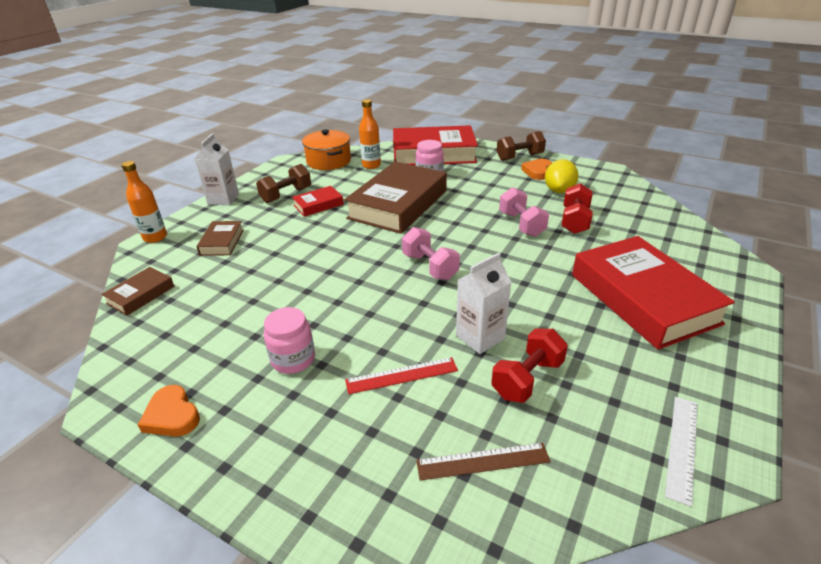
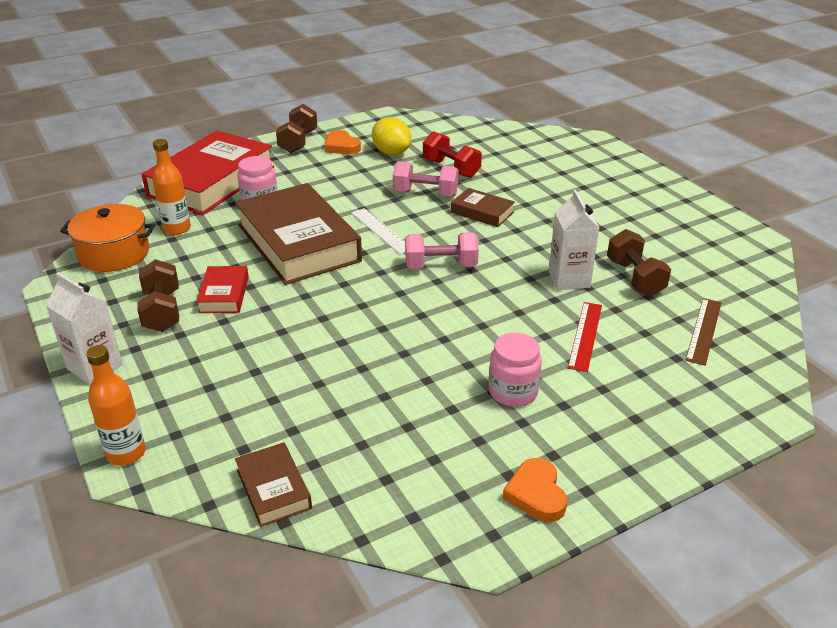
camera: 60 degrees left, 0 degrees up
(172, 416) = (536, 494): orange heart -> orange heart turned 90 degrees clockwise
(222, 242) = (220, 392): brown book -> brown book (482, 212)
(527, 379) = (635, 278): red dumbbell -> brown dumbbell
(643, 298) = (586, 191): red book -> none
(681, 446) = (737, 249): white ruler -> white ruler (381, 231)

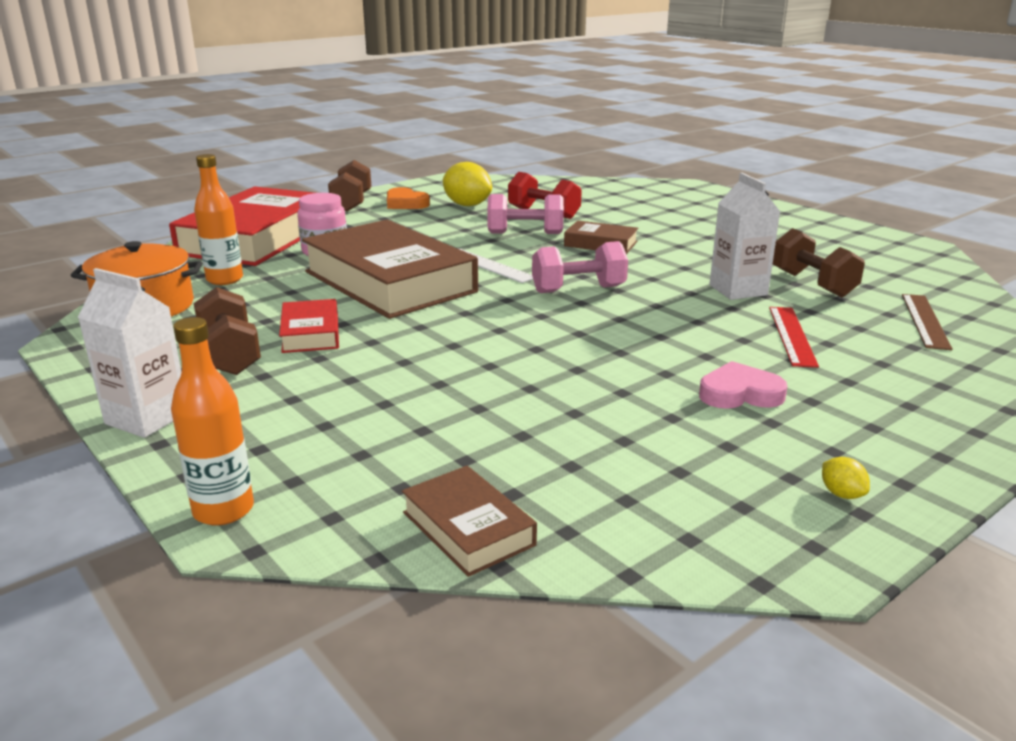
camera: 10 degrees left, 10 degrees down
(513, 392) = (740, 394): pink jar -> pink heart
(536, 494) = (841, 494): orange heart -> yellow lemon

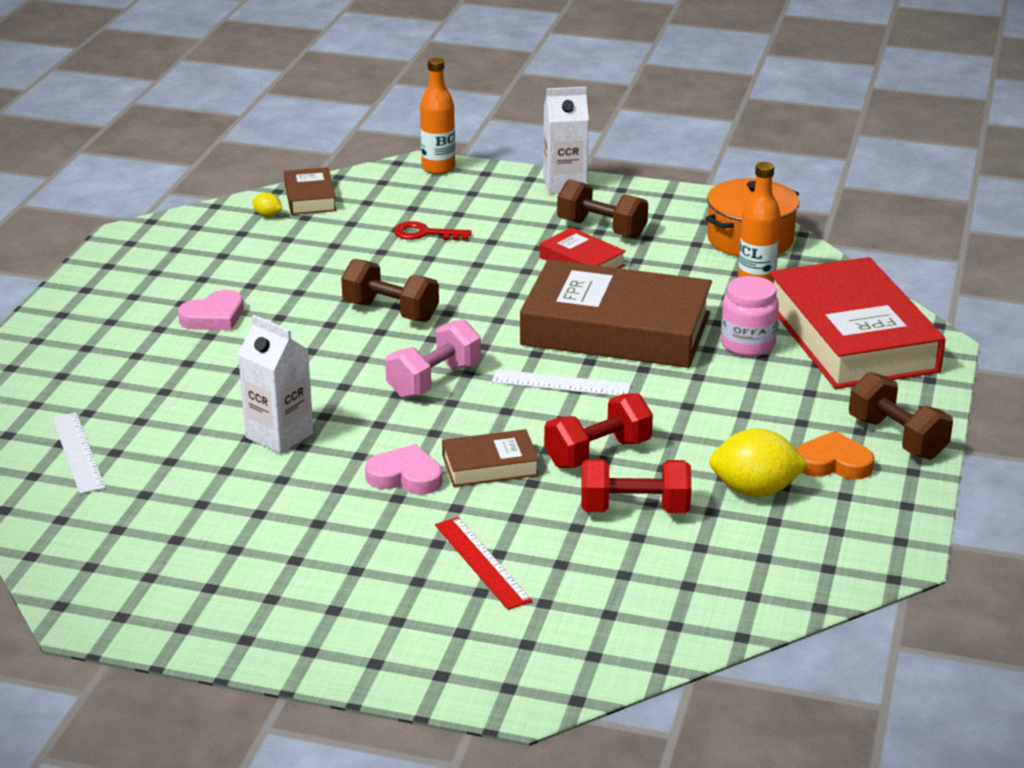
camera: 145 degrees right, 5 degrees up
(401, 412) = (425, 234): none -> red key
(468, 528) = (310, 197): brown book -> brown book turned 60 degrees clockwise
(525, 233) = (598, 453): pink dumbbell -> red dumbbell
(663, 252) = (405, 476): none -> pink heart
(792, 335) = (198, 389): red ruler -> red ruler (481, 562)
(812, 284) = (206, 475): brown dumbbell -> brown dumbbell (390, 311)
(841, 494) = (122, 271): yellow lemon -> yellow lemon (268, 215)
(925, 321) = (77, 452): brown ruler -> white ruler

